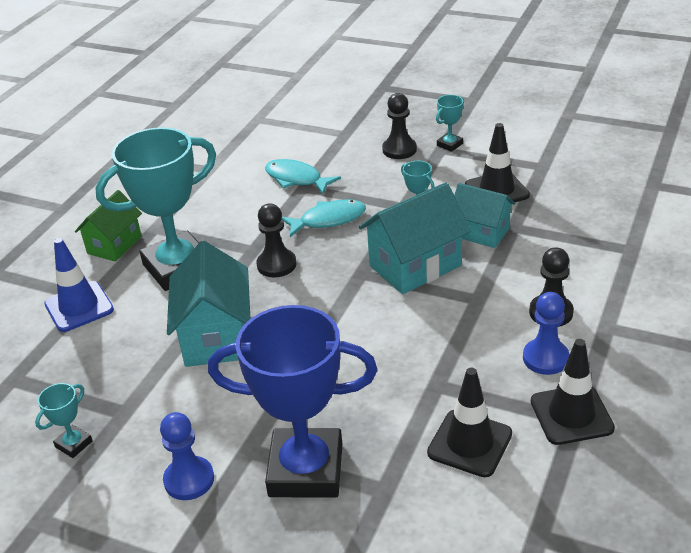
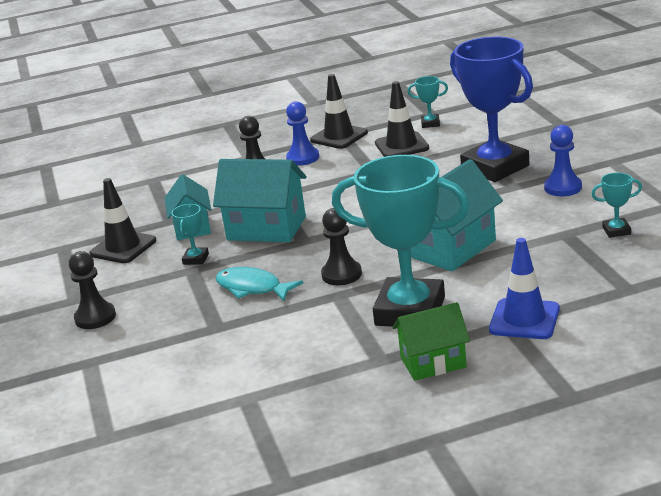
camera: 130 degrees left, 10 degrees down
(296, 179) = (206, 338): turquoise fish -> none
(450, 144) = (61, 299): turquoise trophy -> turquoise trophy (430, 123)

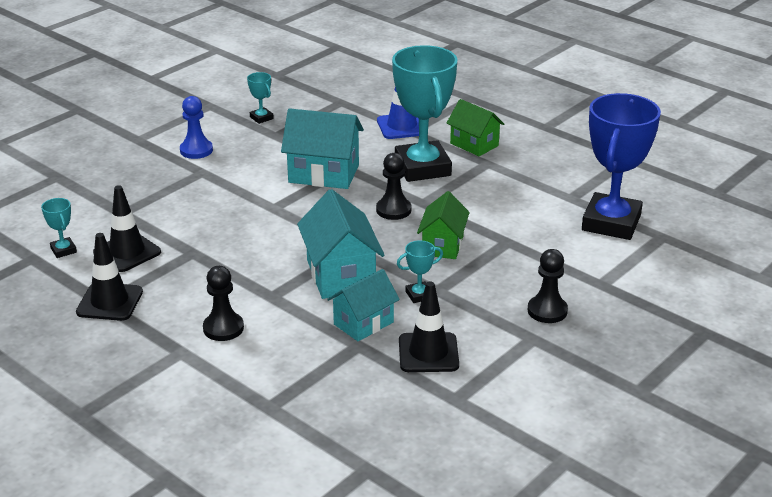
camera: 125 degrees left, 5 degrees up
(252, 288) = (442, 245): turquoise fish -> green house
(303, 158) = (175, 308): blue pawn -> none
(495, 167) = (165, 189): blue trophy -> blue trophy (611, 223)

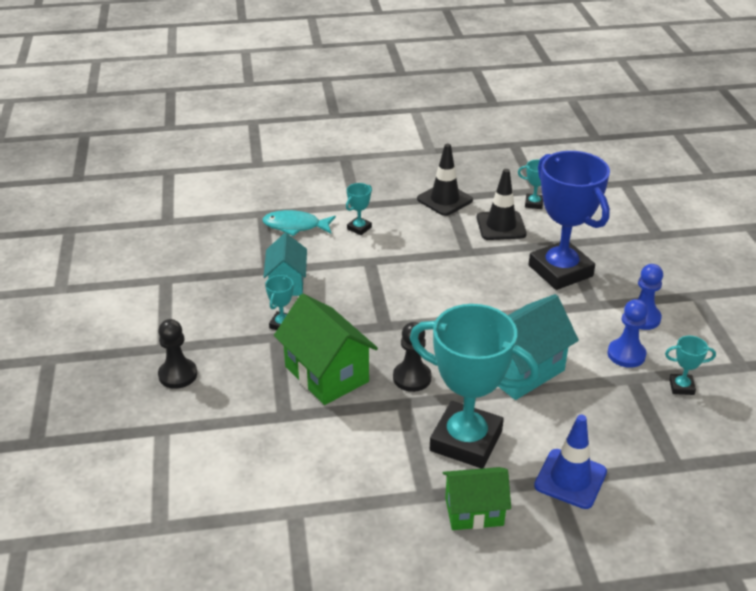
camera: 130 degrees right, 5 degrees up
(223, 328) = (359, 228): black pawn -> turquoise trophy
(251, 144) = (626, 354): none -> blue pawn
(267, 370) = (295, 226): none -> turquoise fish
(341, 275) = (354, 301): turquoise house -> none
(428, 353) = (219, 293): black traffic cone -> none
(442, 245) = (326, 374): green house -> green house, size x1.53
(611, 223) = (223, 507): blue trophy -> blue trophy (560, 271)

